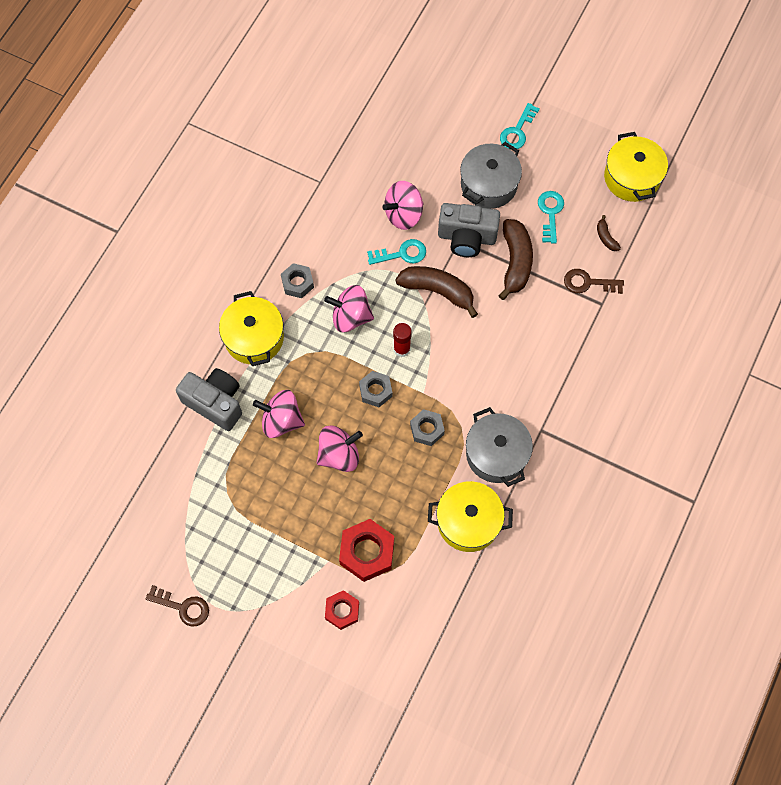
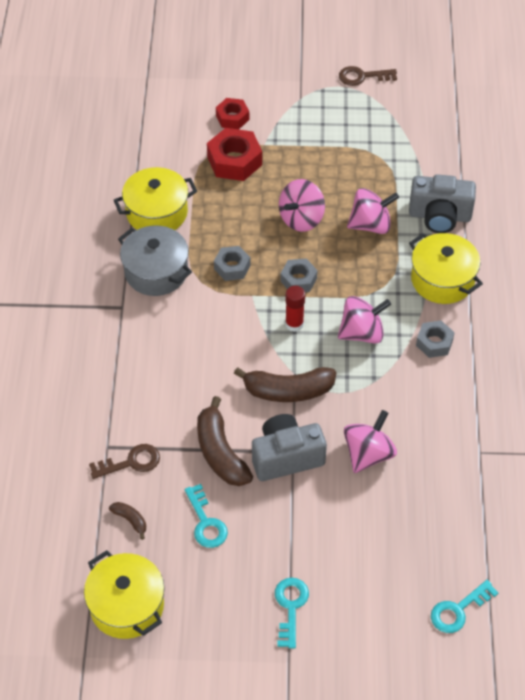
camera: 155 degrees right, 15 degrees down
(401, 254) = (346, 412): turquoise key -> turquoise key (458, 610)
(488, 185) = (292, 526): grey pot -> none

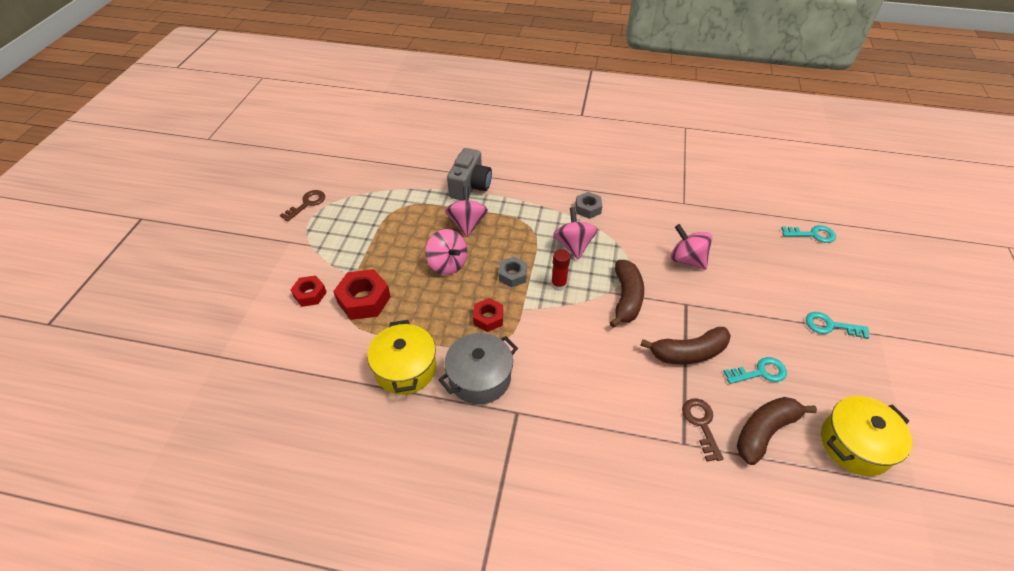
camera: 80 degrees left, 5 degrees down
(130, 520) = (765, 431): brown banana -> brown banana, size x2.12
(232, 267) = (488, 318): grey nut -> red nut
(286, 457) = (691, 309): grey camera -> none
(362, 77) = (307, 204): brown key -> brown key turned 150 degrees counterclockwise
(442, 279) = (530, 195): yellow pot -> none
(458, 610) = (812, 234): turquoise key -> turquoise key turned 60 degrees counterclockwise

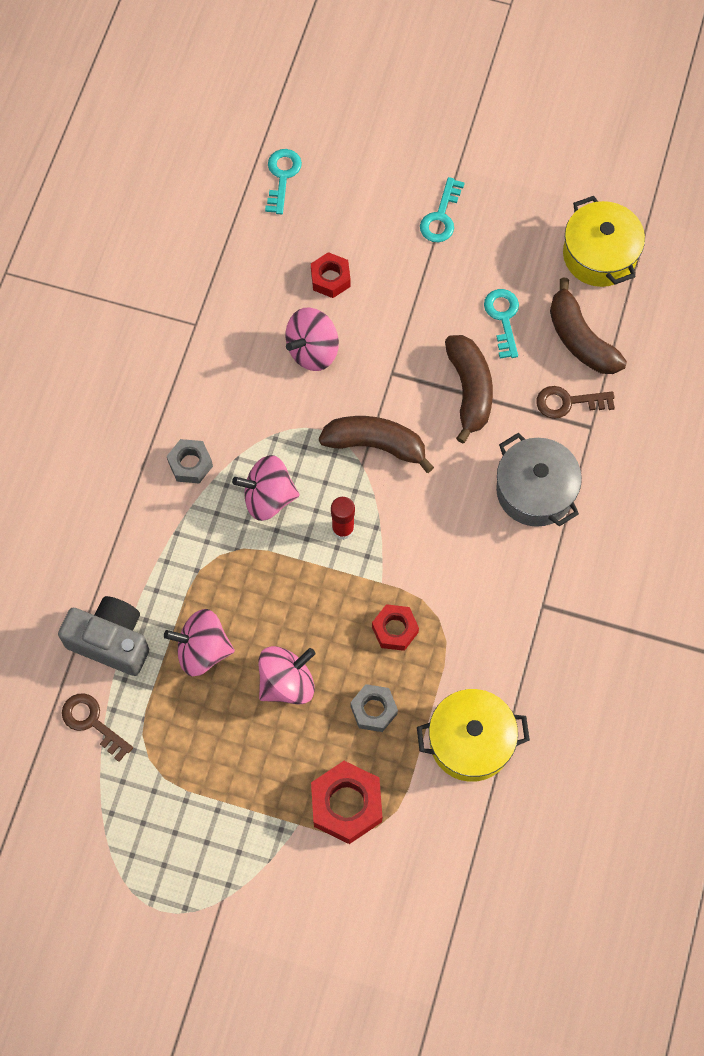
camera: 85 degrees left, 20 degrees up
(307, 204) = (118, 919): brown key -> brown key (92, 722)
(310, 294) = (328, 887): red nut -> red nut (330, 278)
(479, 378) = (490, 646): grey pot -> grey pot (535, 491)
(512, 275) = (319, 590): grey nut -> grey nut (374, 710)

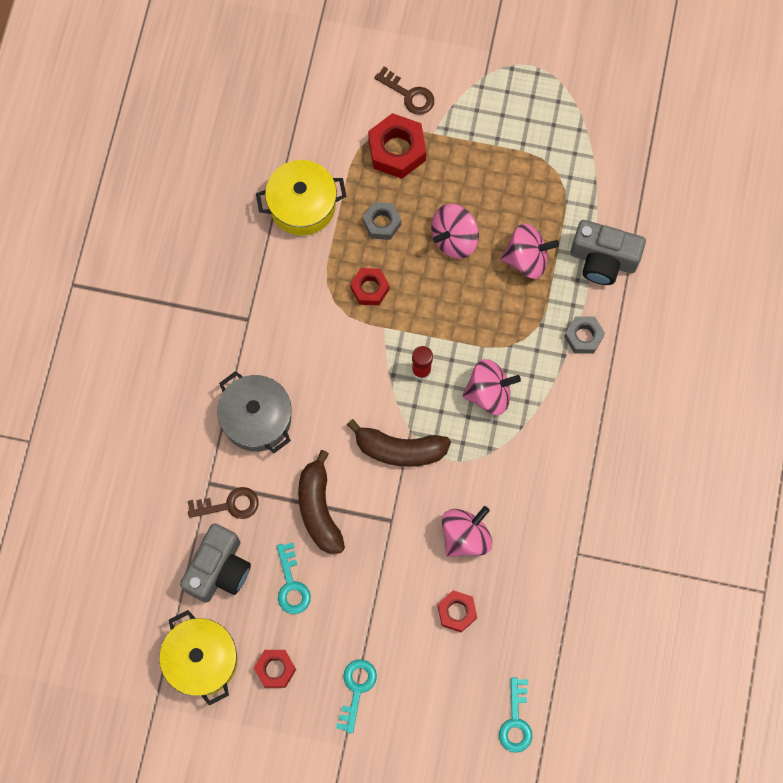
camera: 175 degrees right, 5 degrees up
(92, 722) = (606, 195): brown key -> brown key (409, 94)
(190, 464) = (561, 418): grey nut -> grey nut (583, 337)
(523, 241) = (275, 669): none -> red nut
(580, 339) = (219, 569): brown banana -> grey camera

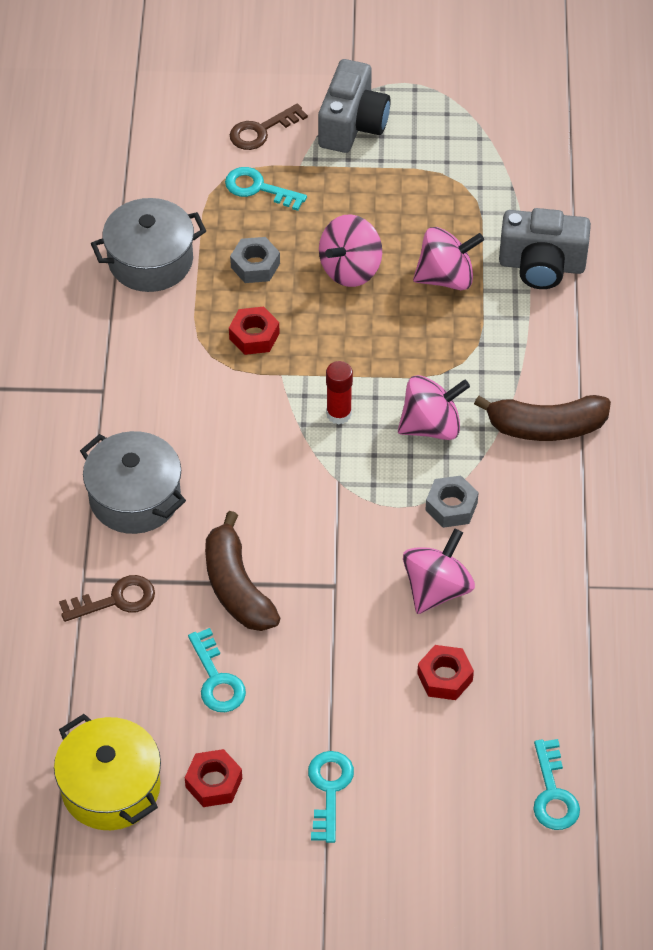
camera: 10 degrees left, 20 degrees down
(219, 569) = (115, 676): grey camera -> grey camera (352, 125)
(302, 205) = (150, 260): yellow pot -> grey pot
(397, 150) = (258, 188): red nut -> turquoise key
(399, 449) = (329, 504): brown banana -> brown banana (546, 427)
(409, 94) = (261, 131): brown key -> brown key turned 120 degrees clockwise
(583, 337) = (537, 349): grey nut -> grey nut (451, 507)

